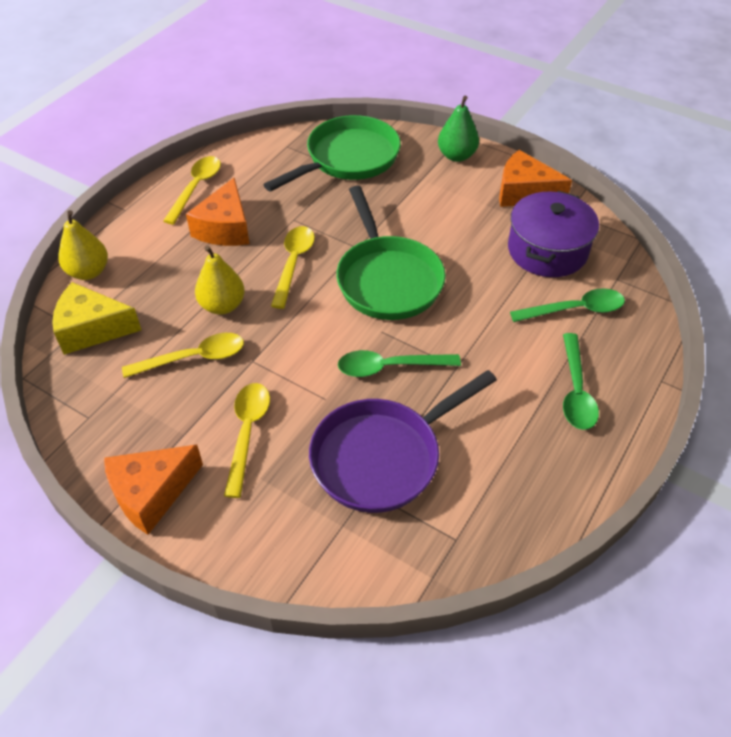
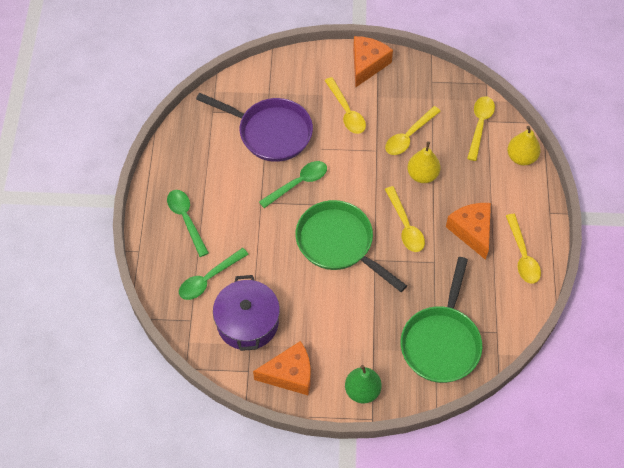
camera: 150 degrees right, 10 degrees up
(92, 329) = (480, 125): yellow cheese -> yellow spoon
(382, 457) = (270, 132): purple pan -> purple pan turned 90 degrees clockwise

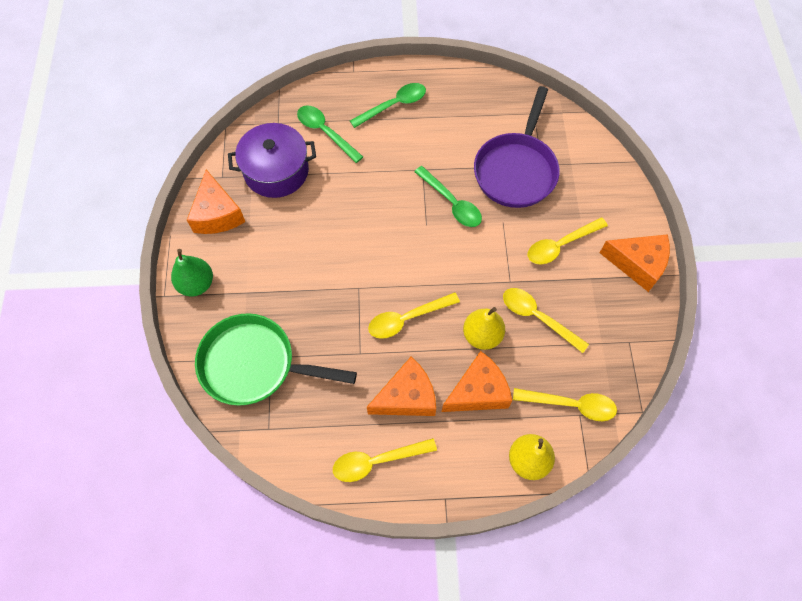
camera: 85 degrees right, 5 degrees up
(338, 243) = (377, 249): green pan -> none
(468, 183) = (478, 391): none -> orange cheese

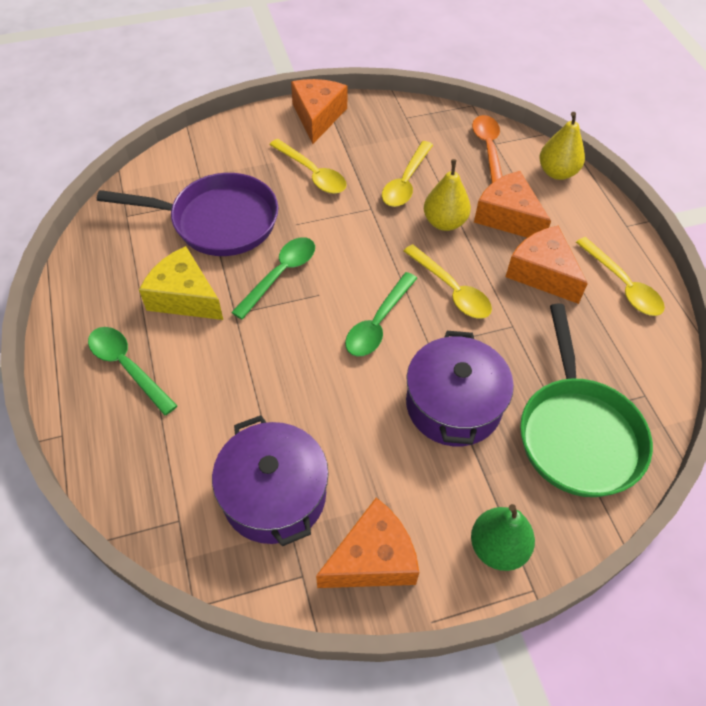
camera: 105 degrees left, 10 degrees down
(304, 289) = (453, 405): none -> purple pot
(325, 132) = (189, 445): green spoon -> green spoon (378, 323)
(445, 141) = (184, 297): none -> yellow cheese
(571, 405) = (488, 149): yellow spoon -> orange spoon

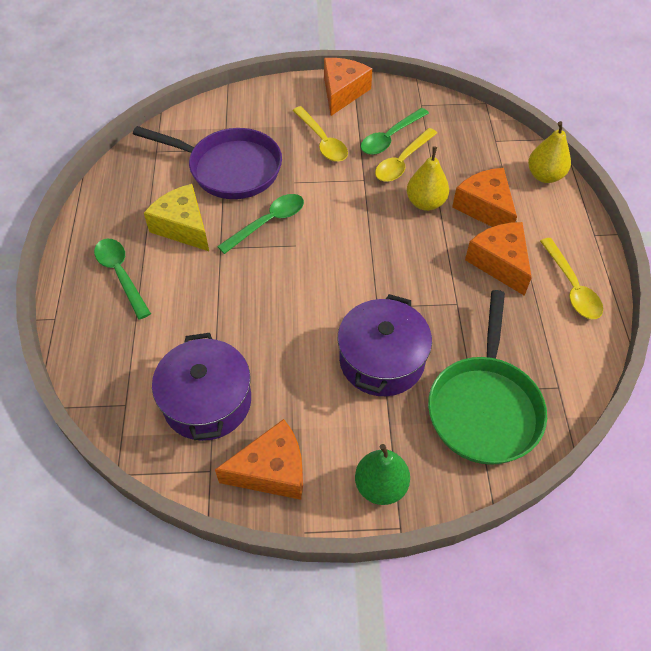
camera: 15 degrees right, 0 degrees up
(378, 323) = (338, 279): green spoon -> green spoon (389, 138)
(452, 290) = (412, 263): yellow spoon -> none
(488, 149) = (487, 145): orange spoon -> none

